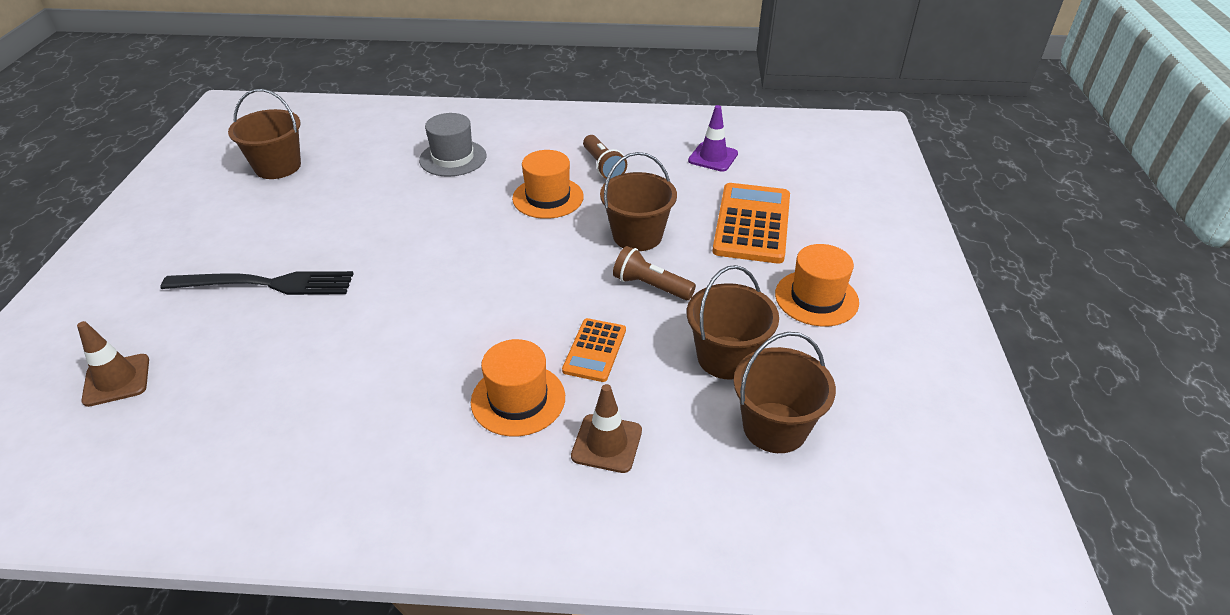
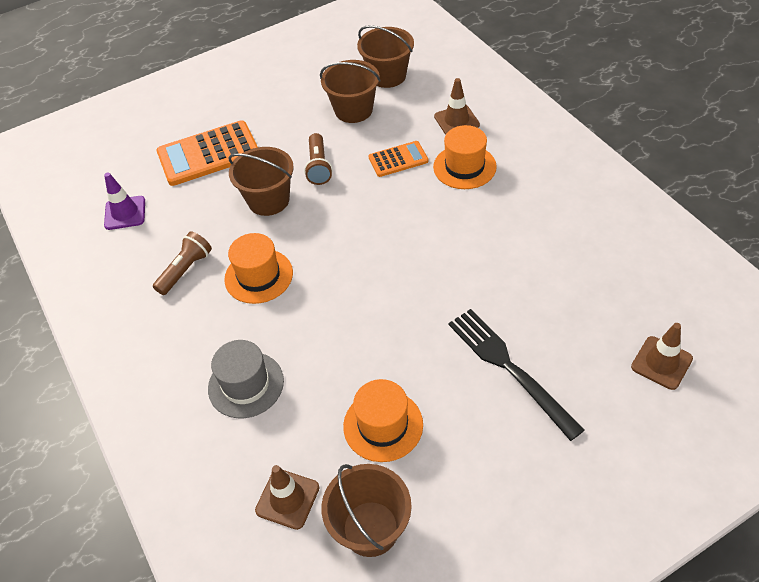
camera: 120 degrees left, 10 degrees up
(347, 145) = (287, 499): none -> brown traffic cone
(816, 298) = (269, 99): orange hat -> orange hat (383, 425)

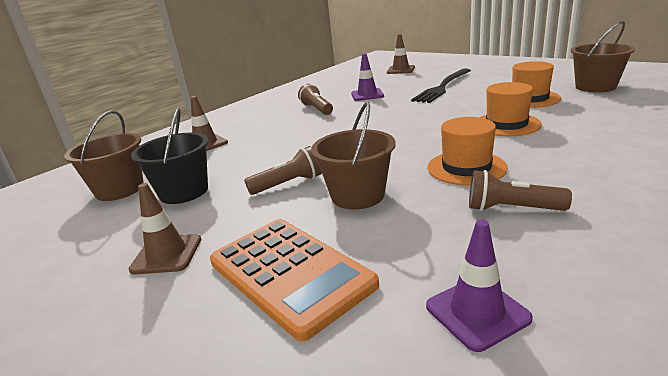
camera: 110 degrees left, 25 degrees down
(246, 384) = (579, 138): grey hat -> none
(287, 499) = (627, 104): brown traffic cone -> brown traffic cone (167, 254)
(353, 110) = (184, 192): brown bucket -> black bucket
(398, 159) = (265, 152): orange calculator -> none
(464, 167) = (267, 130): orange hat -> orange hat (506, 124)
(508, 216) = (317, 109): none -> brown flashlight
(535, 277) = (367, 95): none -> purple traffic cone

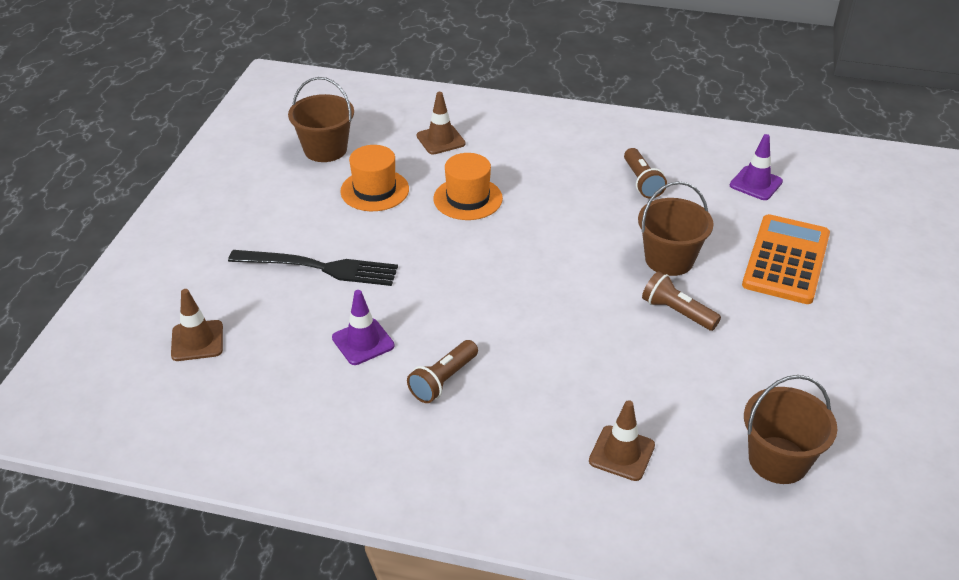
camera: 120 degrees left, 15 degrees up
(167, 254) = (824, 336): brown traffic cone -> brown traffic cone (440, 140)
(184, 192) = (741, 390): black bucket -> none
(466, 167) = (584, 210): orange hat -> none

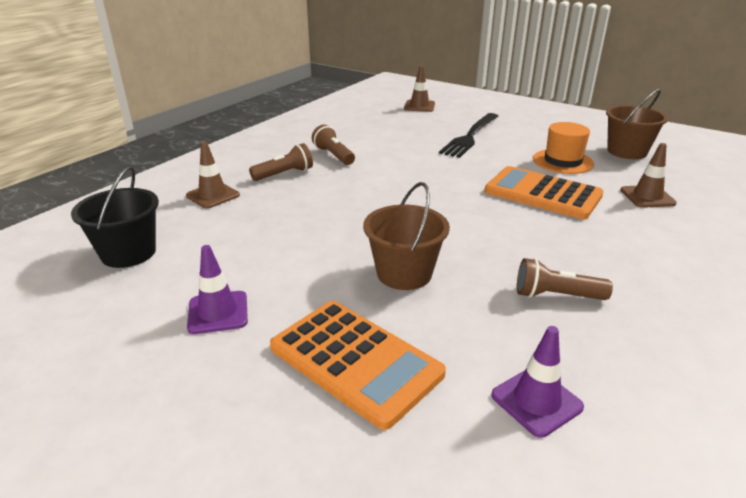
camera: 110 degrees right, 10 degrees down
(363, 342) = (388, 140): purple traffic cone -> purple traffic cone (218, 312)
(468, 198) = (542, 194): orange hat -> orange calculator
(677, 312) = (326, 256): brown flashlight -> brown flashlight (284, 174)
(778, 460) = (128, 253): brown bucket -> black bucket

